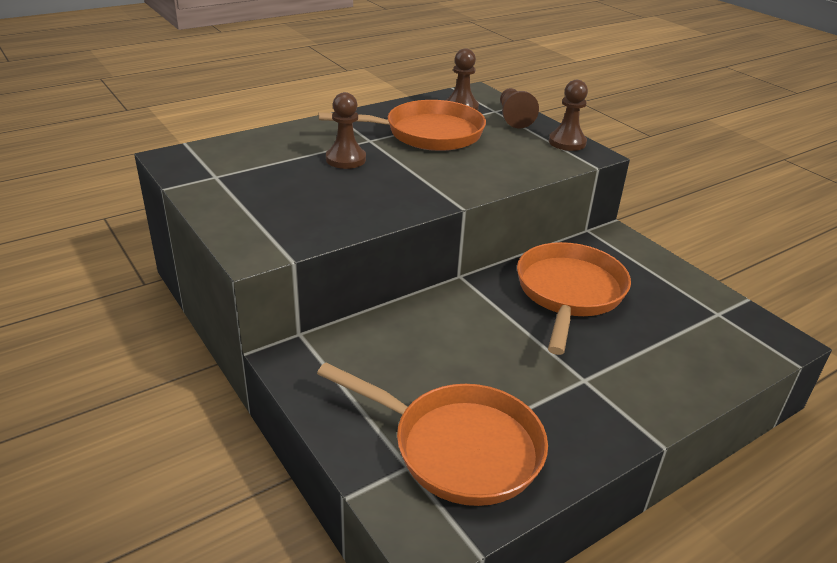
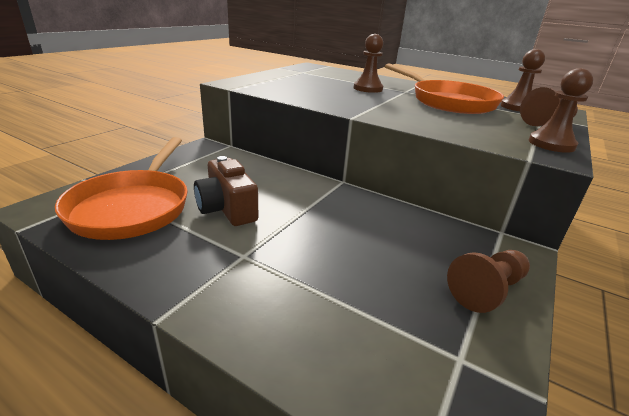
camera: 65 degrees right, 5 degrees down
(491, 373) = (227, 209): none -> brown camera
(569, 293) = (374, 233): orange pan -> none
(657, 273) = (487, 290): none -> brown pawn

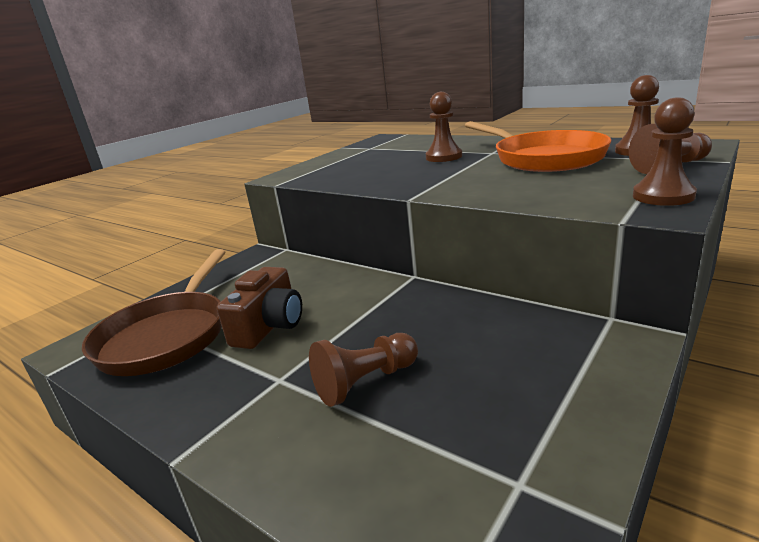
camera: 10 degrees right, 5 degrees down
(133, 207) = (167, 336): orange pan -> brown pan
(227, 209) = (269, 326): brown camera -> brown camera turned 135 degrees counterclockwise
(487, 290) = (573, 396): brown pawn -> brown pawn (365, 382)

